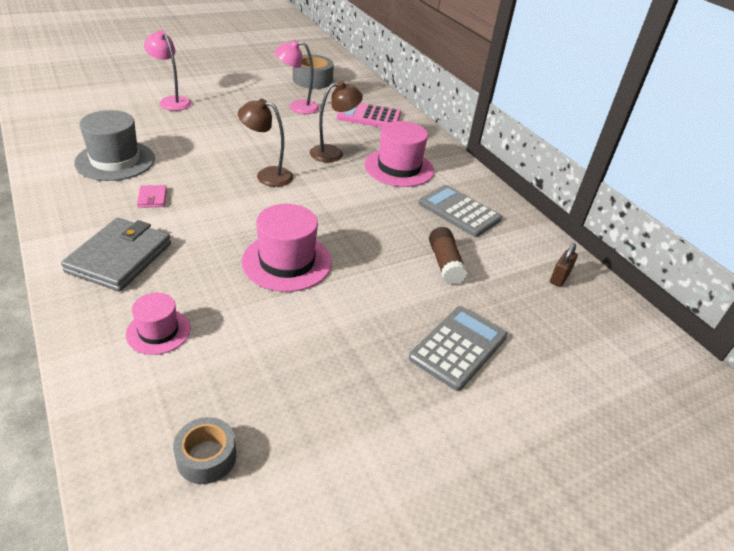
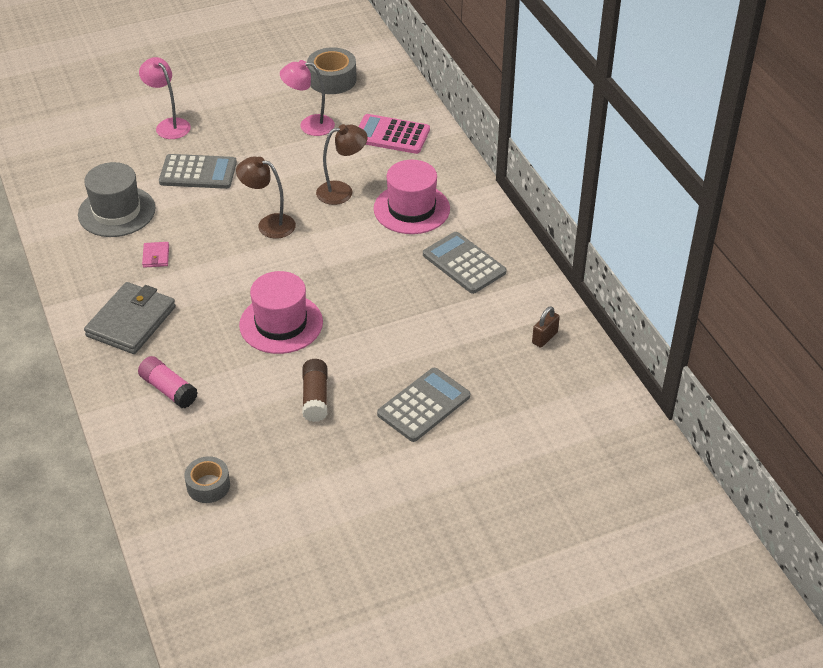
camera: 10 degrees right, 5 degrees up
(158, 331) = (168, 390): pink hat -> pink glue stick
(198, 134) = (198, 172): none -> grey calculator
(445, 264) = (433, 324): brown glue stick -> brown glue stick (315, 397)

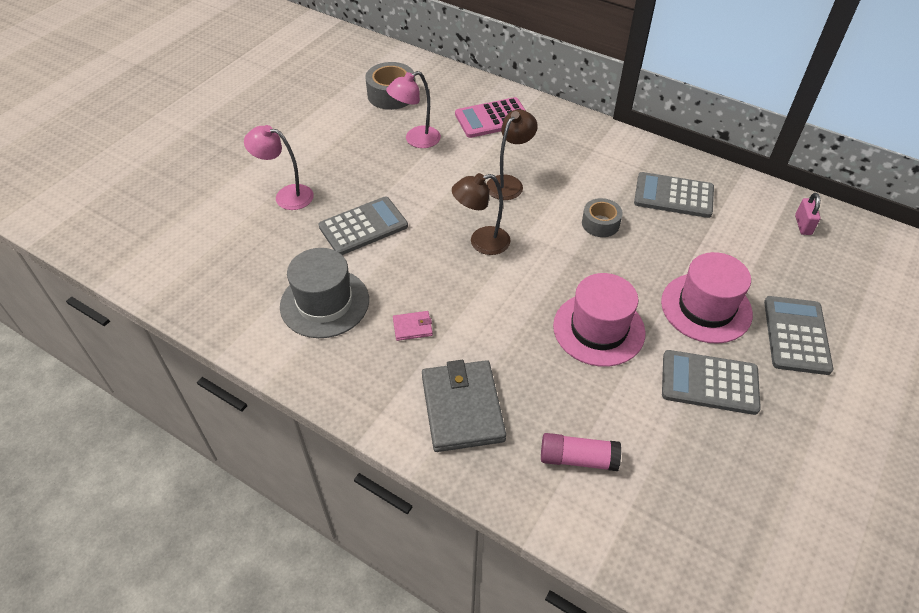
camera: 35 degrees left, 5 degrees up
(156, 256) = (412, 327): pink wallet -> pink wallet turned 60 degrees counterclockwise
(208, 485) = (730, 538): grey tape -> grey tape (600, 223)
(315, 397) = (709, 383): brown glue stick -> grey calculator
(411, 209) = (580, 171): pink hat -> pink hat (706, 308)
(544, 338) = (803, 225): brown padlock -> pink padlock

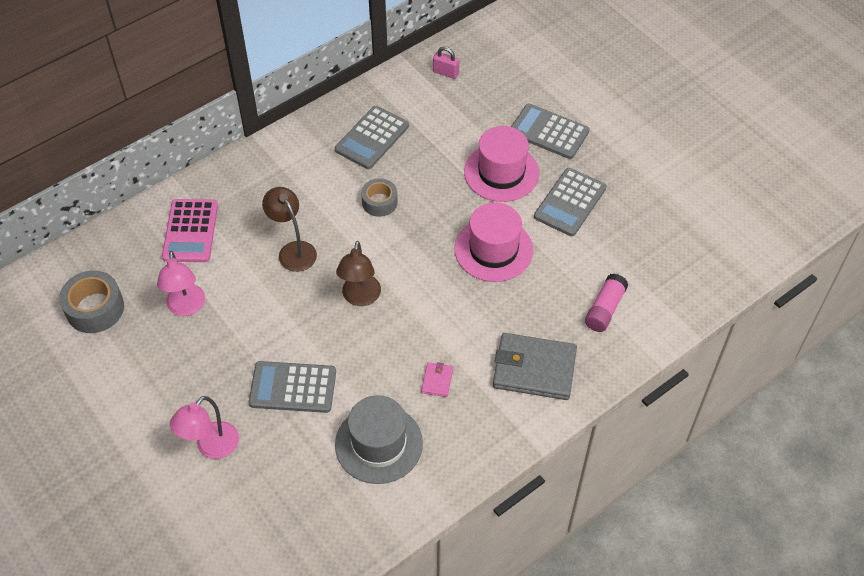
camera: 70 degrees left, 5 degrees up
(363, 226) = (293, 387): grey calculator -> grey calculator turned 75 degrees counterclockwise

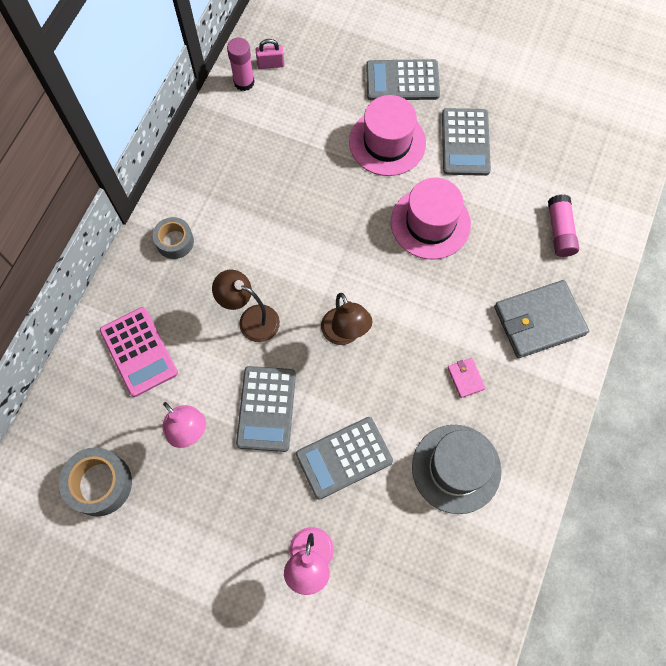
camera: 30 degrees left, 15 degrees up
(372, 138) = (247, 165): grey calculator -> grey calculator (266, 408)
(379, 202) = (298, 228): grey tape -> grey tape (175, 241)
(414, 76) = (244, 82): none -> pink glue stick

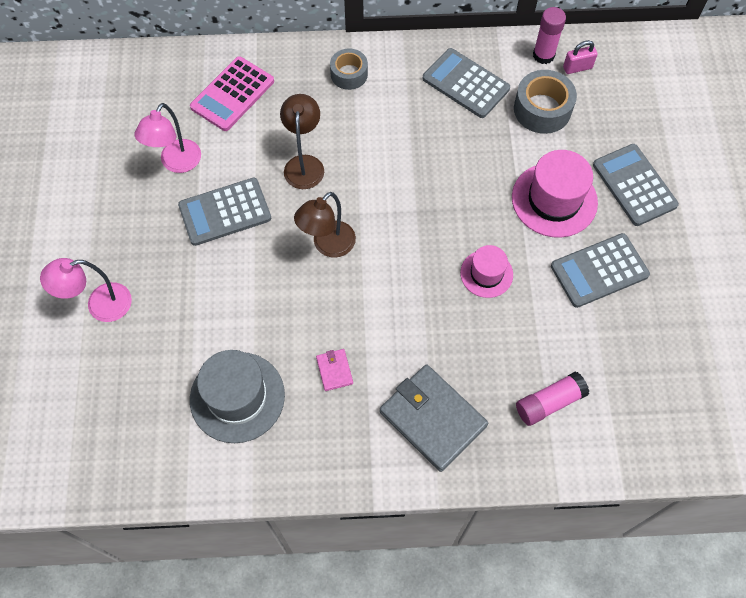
camera: 65 degrees right, 5 degrees down
(100, 484) = (105, 119): grey tape -> grey tape (542, 109)
(271, 64) = (577, 68): pink padlock -> pink padlock turned 75 degrees counterclockwise
(344, 458) = (206, 294): grey calculator -> grey calculator (465, 84)
(430, 223) = (486, 274): pink hat -> pink hat, size x0.59
(465, 378) = (334, 370): pink wallet -> pink wallet turned 60 degrees counterclockwise

